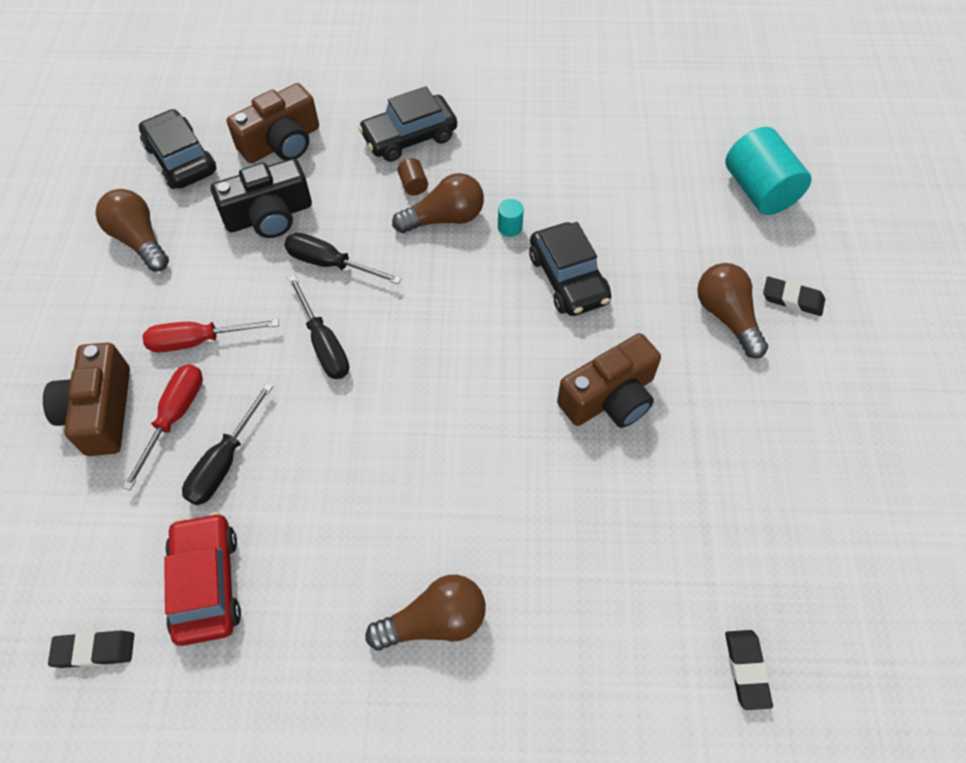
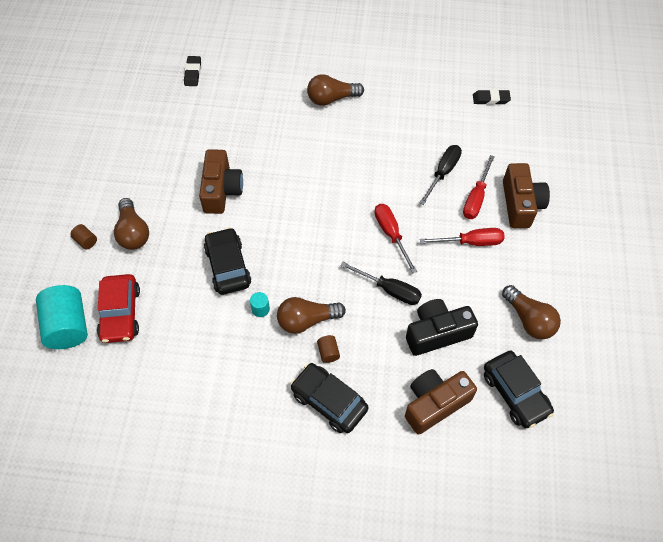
camera: 175 degrees left, 0 degrees up
(206, 583) = (443, 120): red car -> red car (120, 313)
(324, 344) = (391, 234): black screwdriver -> red screwdriver
(409, 137) = (329, 401): black car -> black car turned 120 degrees counterclockwise
(609, 397) = (221, 190): brown camera -> brown camera turned 120 degrees clockwise
(792, 299) = (86, 241): black eraser -> brown cylinder

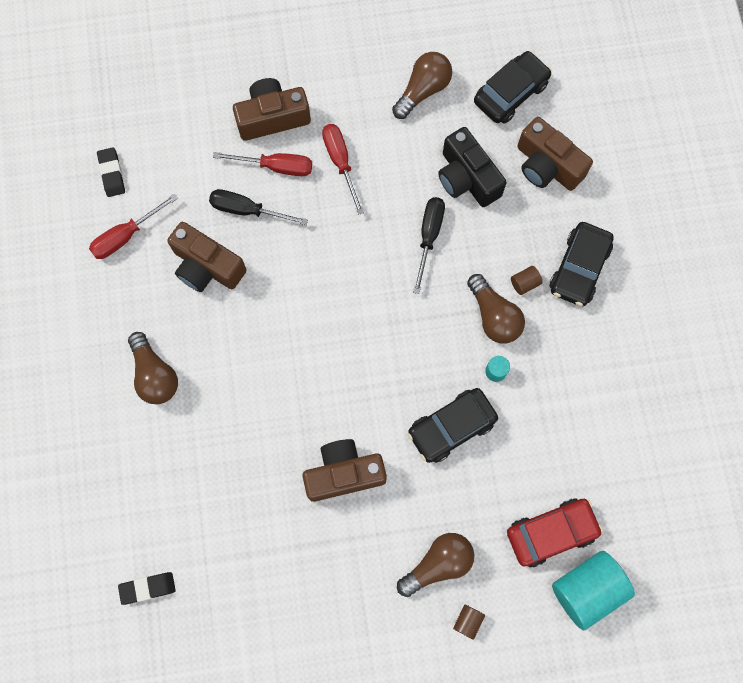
camera: 105 degrees left, 15 degrees up
(391, 234) = (354, 251): red screwdriver -> red screwdriver (126, 236)
(403, 140) = (207, 266): none -> brown camera

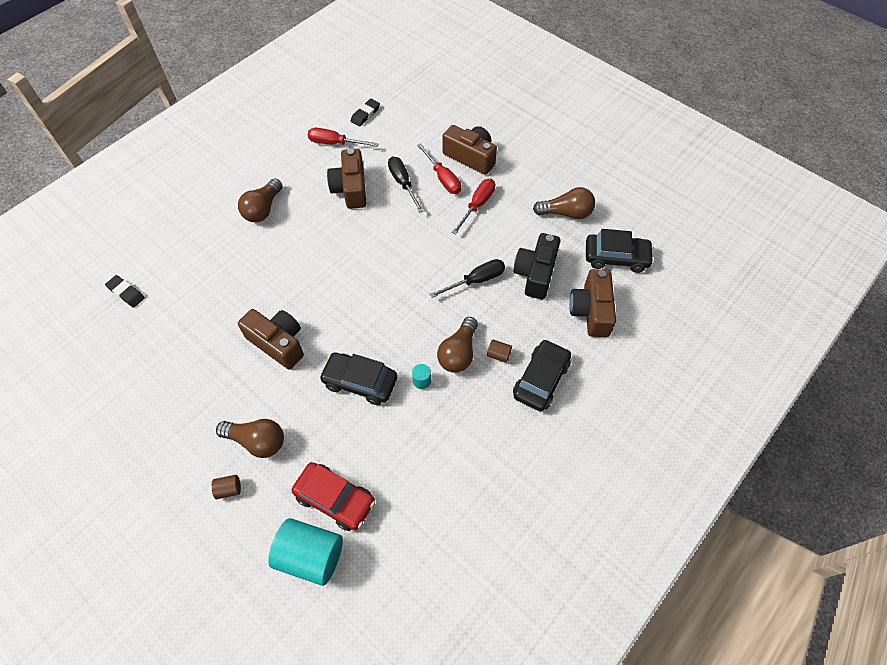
camera: 50 degrees right, 15 degrees down
(579, 268) = (541, 380): black car -> black car turned 135 degrees clockwise

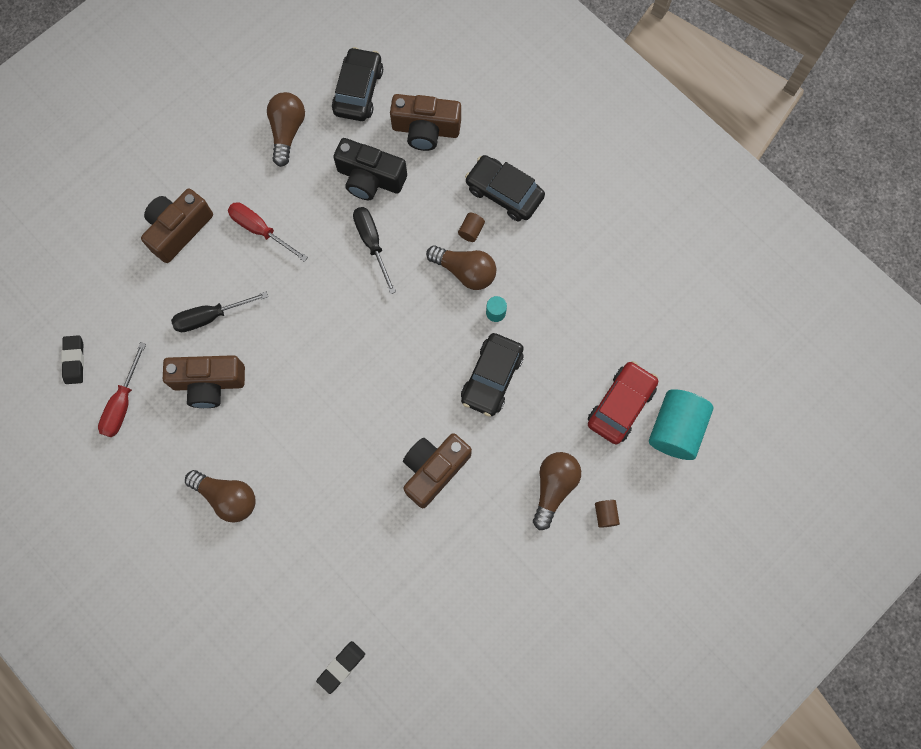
camera: 85 degrees left, 15 degrees up
(365, 114) = (74, 360): black eraser -> black eraser turned 45 degrees clockwise
(443, 178) = (210, 267): red screwdriver -> none

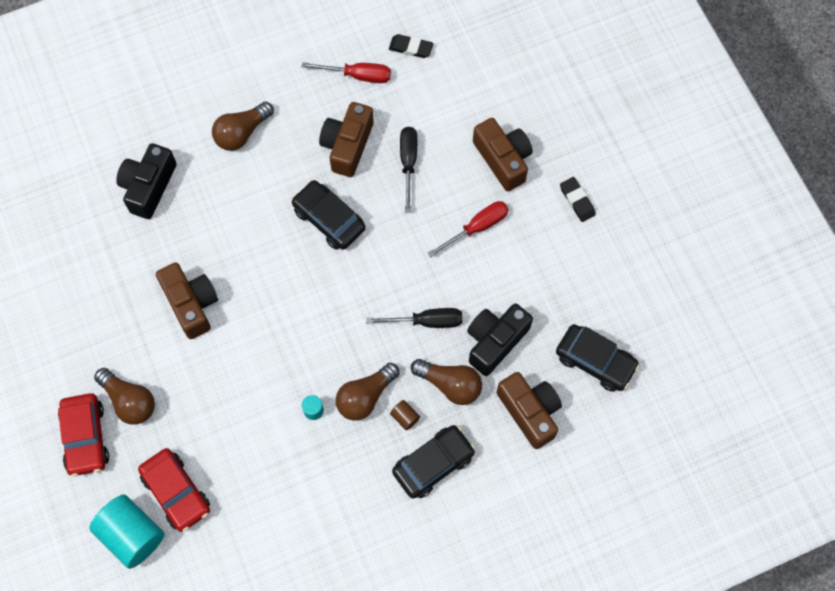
camera: 110 degrees right, 5 degrees down
(123, 403) = (358, 75): red screwdriver -> red screwdriver turned 150 degrees clockwise
(287, 132) = (572, 281): brown light bulb -> brown light bulb (450, 384)
(321, 570) = (149, 187): none -> black camera
(341, 667) = (65, 178): black eraser -> black eraser (577, 200)
(425, 129) = (530, 412): brown camera -> brown camera turned 120 degrees clockwise
(491, 377) = (252, 383): black car -> black car (329, 219)
(605, 514) = (85, 437): brown cylinder -> red car

